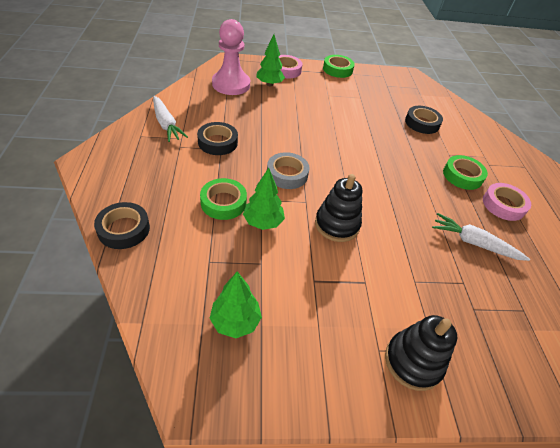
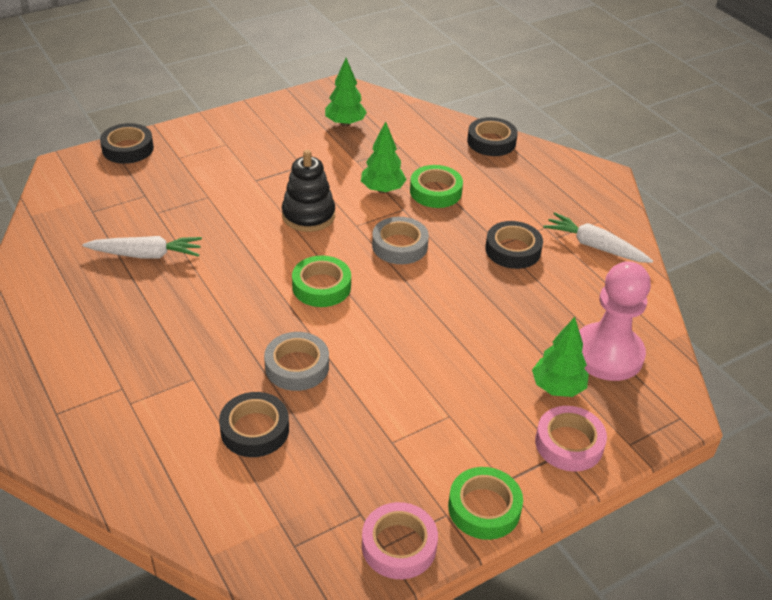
camera: 155 degrees right, 5 degrees down
(391, 138) = (297, 366): none -> grey tape
(413, 362) = (196, 146): black stacking toy -> none
(462, 176) = (167, 344): green tape -> green tape (321, 286)
(493, 395) = (128, 148): none -> black tape
(503, 205) = (103, 321): pink tape -> pink tape (399, 545)

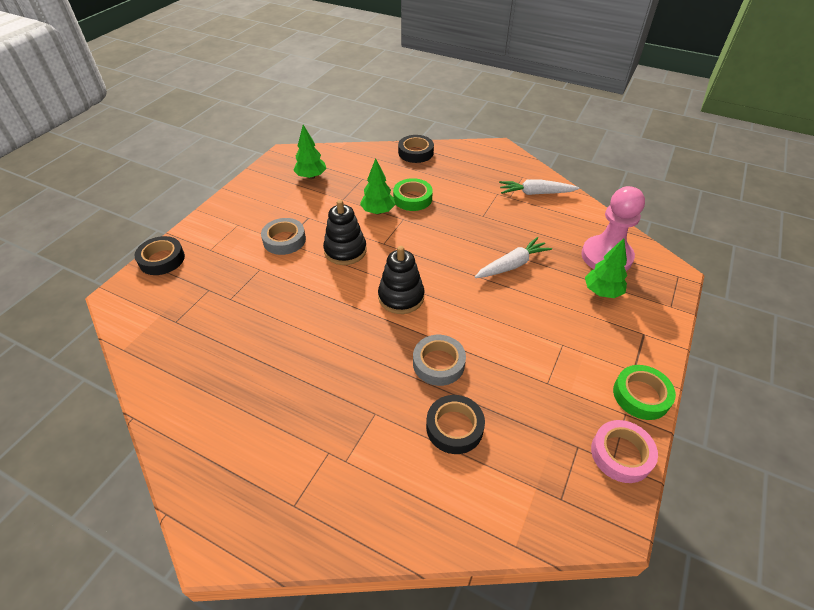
camera: 30 degrees left, 5 degrees up
(146, 255) = (251, 335): white carrot -> white carrot (512, 265)
(321, 286) = (401, 297): green tape -> black stacking toy
(399, 246) = (424, 244): grey tape -> grey tape (284, 240)
(513, 250) = (494, 216): black tape -> none
(569, 443) = (642, 324): pink tape -> none

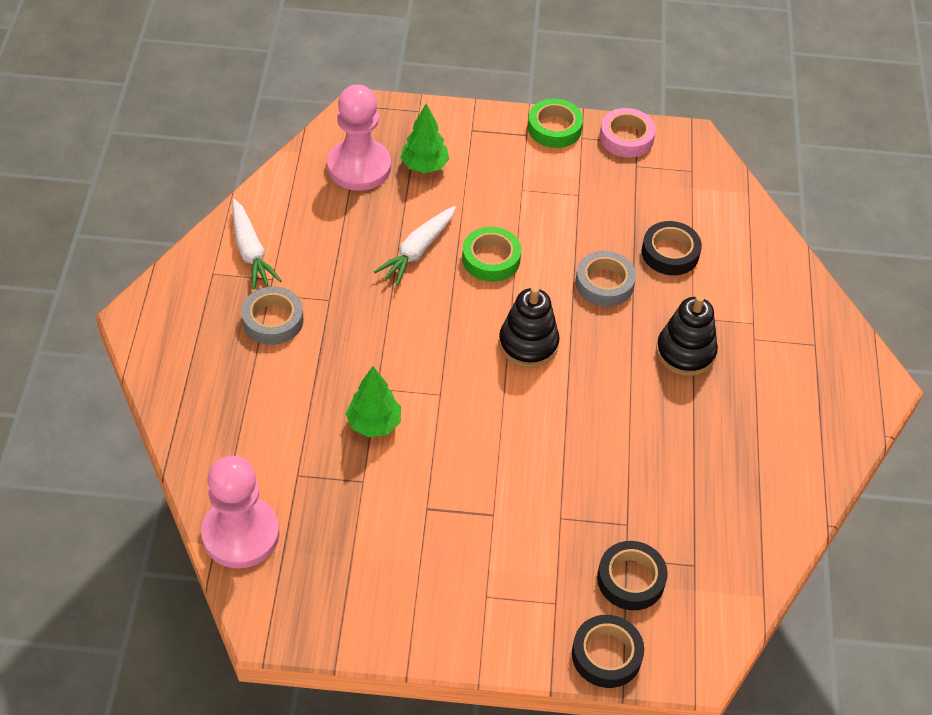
camera: 115 degrees left, 5 degrees up
(284, 240) = (490, 515): grey tape -> grey tape (273, 320)
(311, 176) = (321, 551): green tree -> none
(340, 155) = (241, 534): none -> pink pawn
(345, 251) = (476, 432): black stacking toy -> black stacking toy (685, 352)
(412, 198) = (324, 391): green tape -> green tape (491, 259)
(415, 152) = (192, 425): black tape -> black tape (631, 579)
(512, 265) = (417, 251): white carrot -> white carrot turned 90 degrees counterclockwise

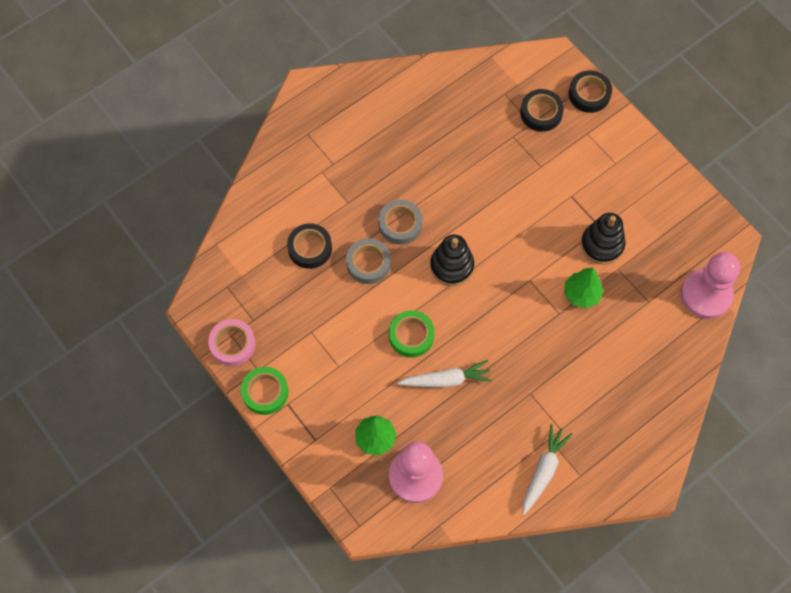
camera: 130 degrees left, 15 degrees up
(273, 320) = (575, 408): grey tape -> grey tape (400, 224)
(685, 352) = (377, 188): black stacking toy -> black stacking toy (602, 245)

